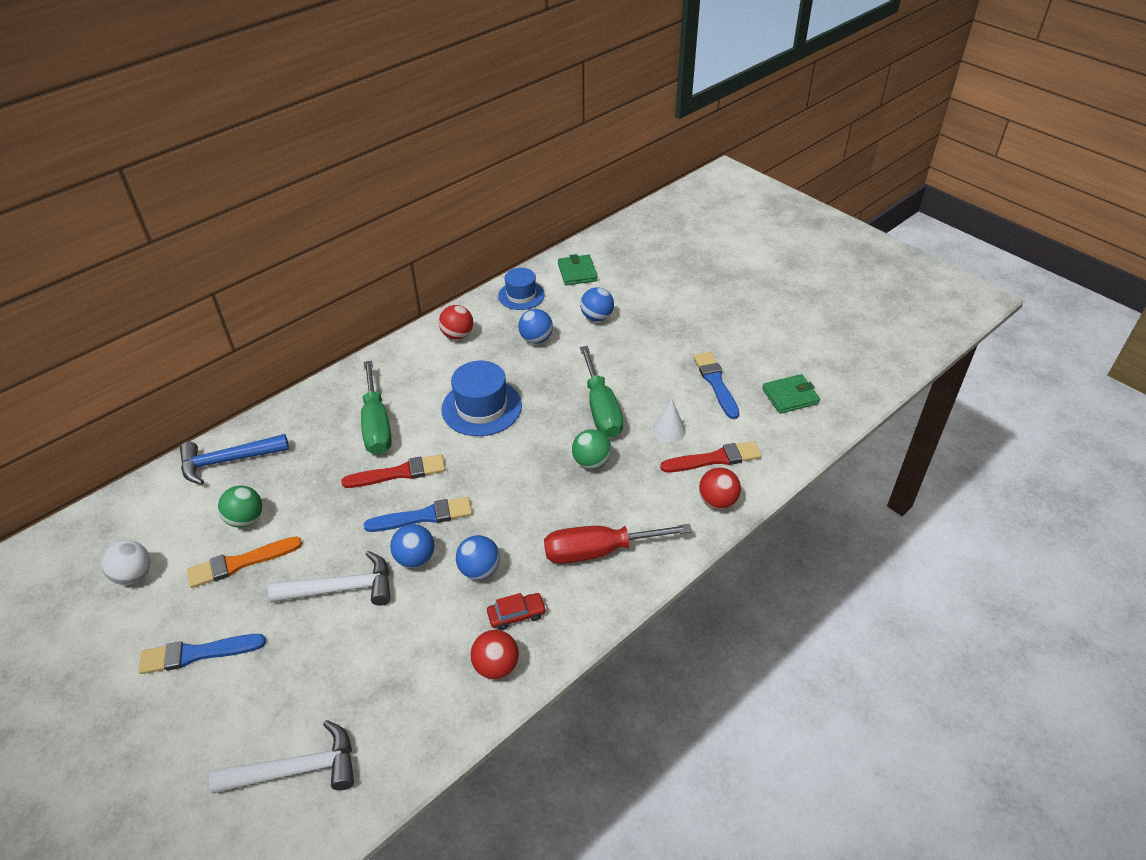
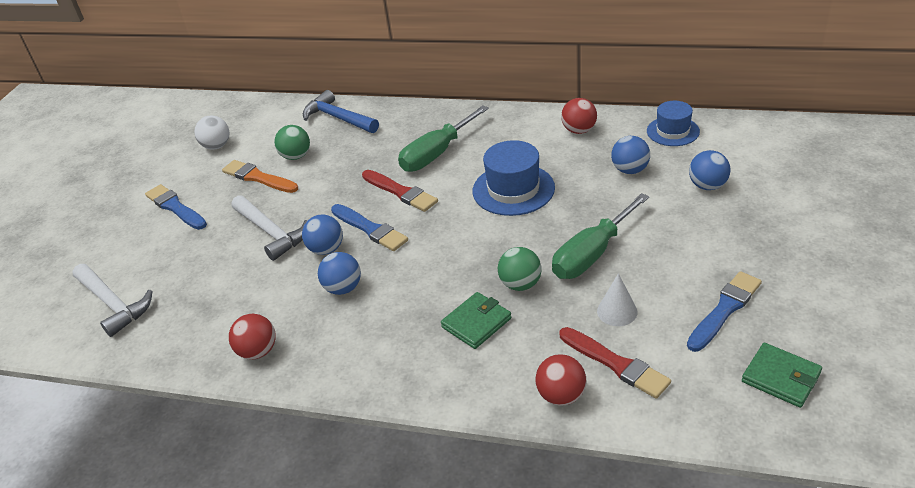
camera: 60 degrees right, 5 degrees down
(516, 615) = (315, 334): red car -> none
(577, 272) = (751, 141): green wallet -> green wallet (476, 323)
(598, 551) = (422, 345): red screwdriver -> none

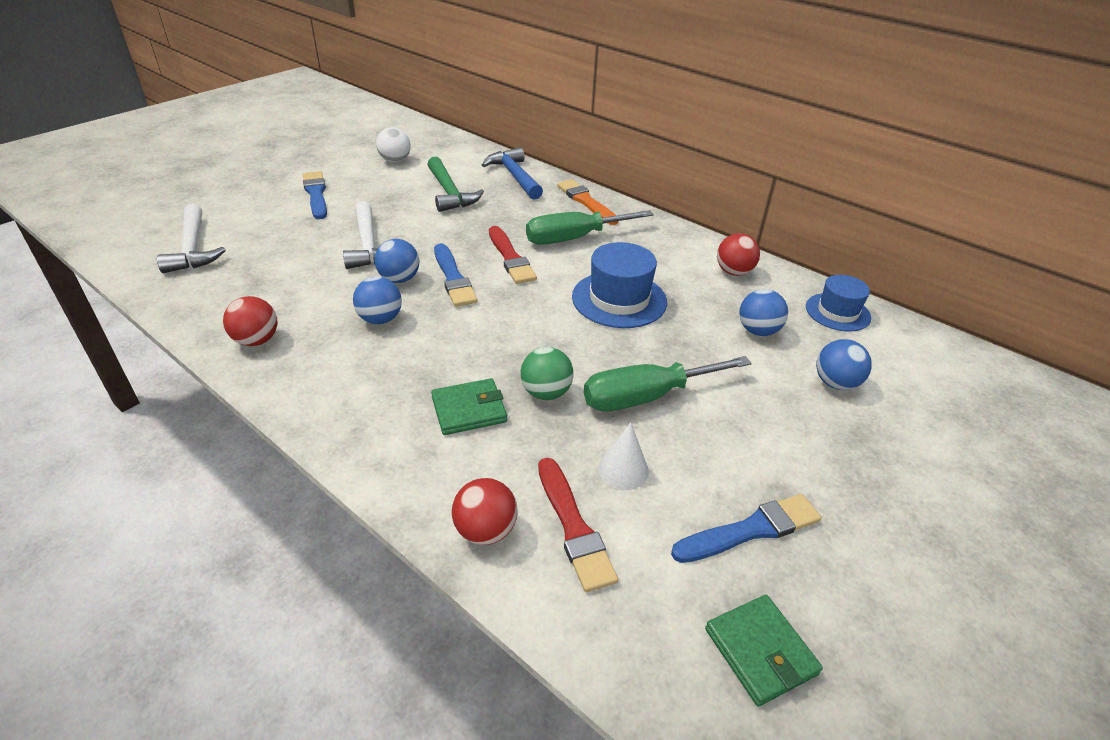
camera: 20 degrees right, 0 degrees up
(258, 178) = (402, 197): orange brush -> orange brush (586, 201)
(296, 156) = (449, 193): green ball -> green hammer

